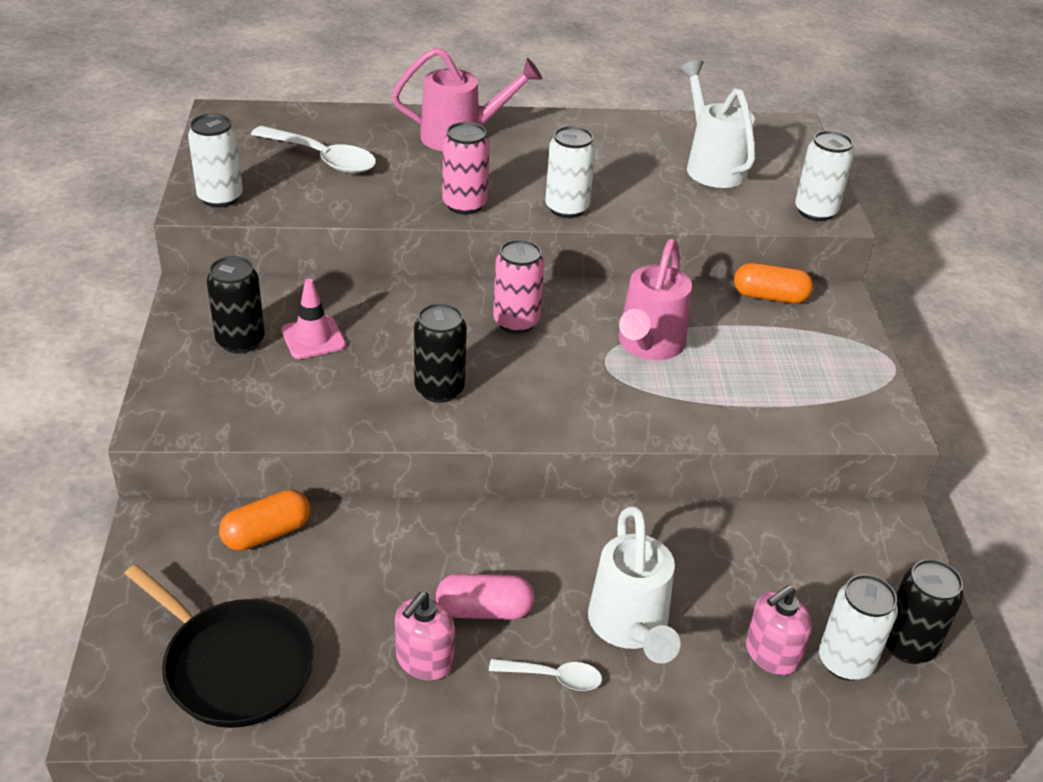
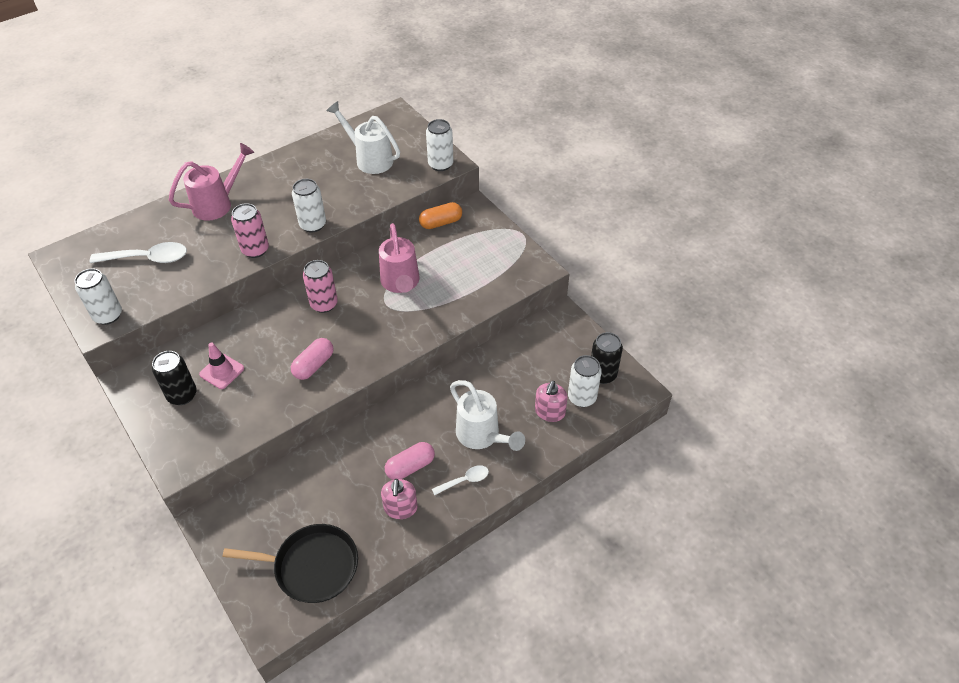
camera: 30 degrees left, 10 degrees up
(267, 533) = (273, 491): orange capsule -> none
(439, 389) = (314, 365): black can -> pink capsule

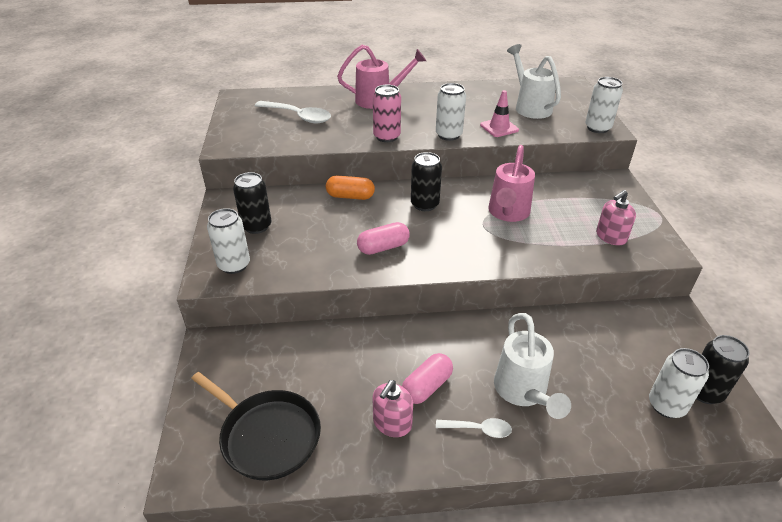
camera: 30 degrees right, 10 degrees down
(108, 315) = (238, 141): white can -> white can (234, 265)
(222, 371) = (301, 221): pink traffic cone -> pink traffic cone (499, 127)
(324, 304) = (424, 204): pink can -> black can
(410, 467) = (427, 386): pink capsule -> pink capsule turned 45 degrees counterclockwise
(441, 223) = (575, 180): orange capsule -> orange capsule (350, 196)
(549, 412) = (617, 403): pink soap dispenser -> pink soap dispenser (611, 237)

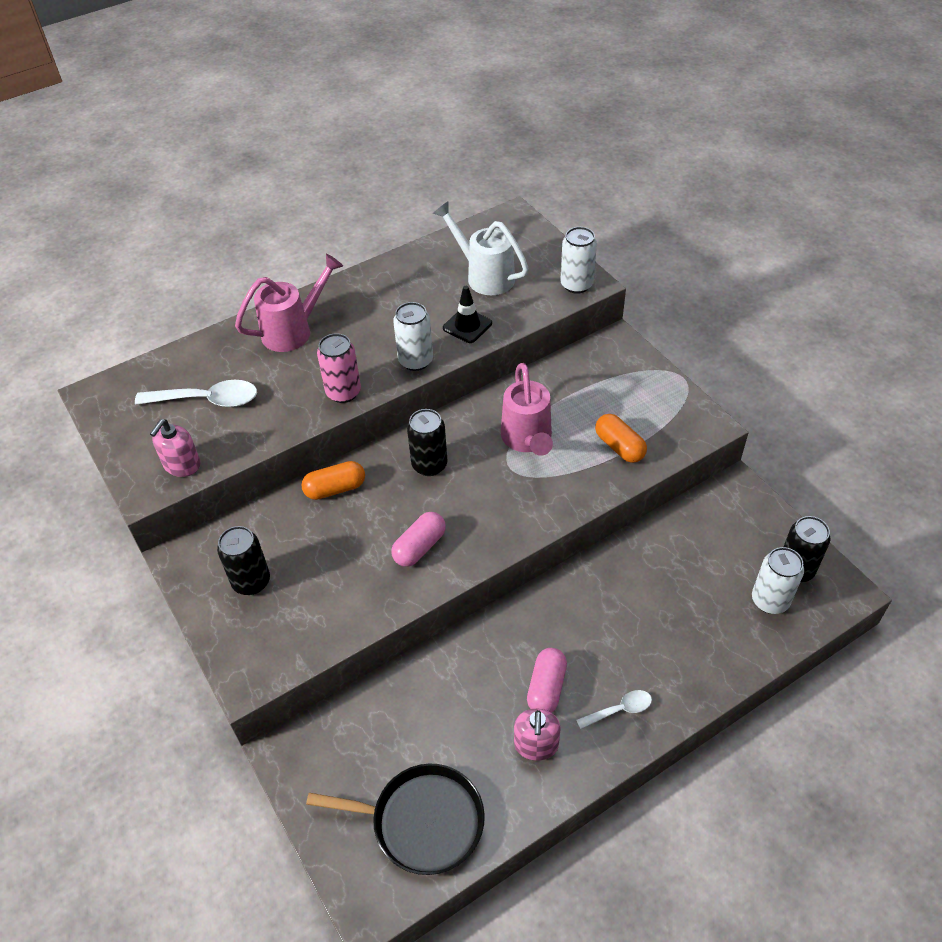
camera: 25 degrees left, 10 degrees up
(234, 265) = (264, 648): white can -> none
(499, 127) = (467, 326): pink traffic cone -> black traffic cone
(523, 392) = (639, 649): white watering can -> none
(580, 240) = (619, 446): none -> orange capsule
(611, 237) = (647, 429): pink soap dispenser -> pink soap dispenser (182, 465)

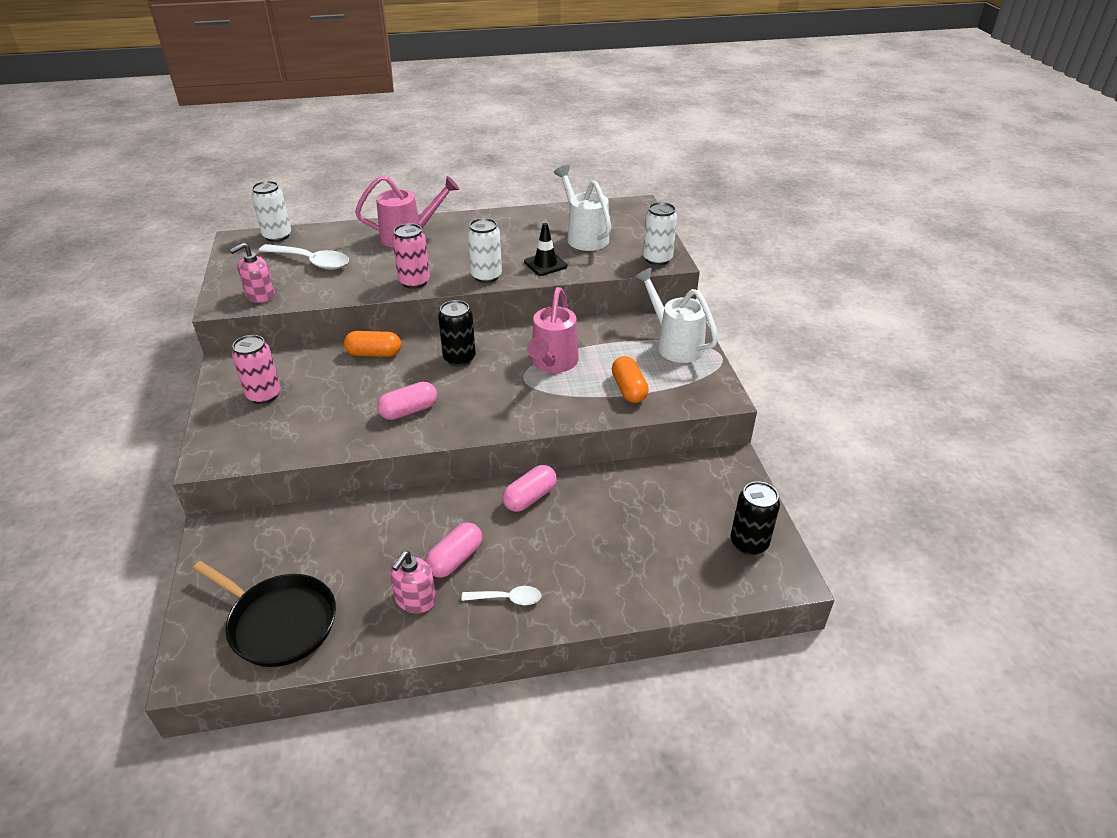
camera: 20 degrees right, 10 degrees down
(251, 581) = (264, 395): black can -> pink can
(575, 594) = (530, 497): none -> pink capsule
(632, 377) = (674, 344): none -> white watering can
(770, 600) = (707, 560): white can -> white can (277, 236)

